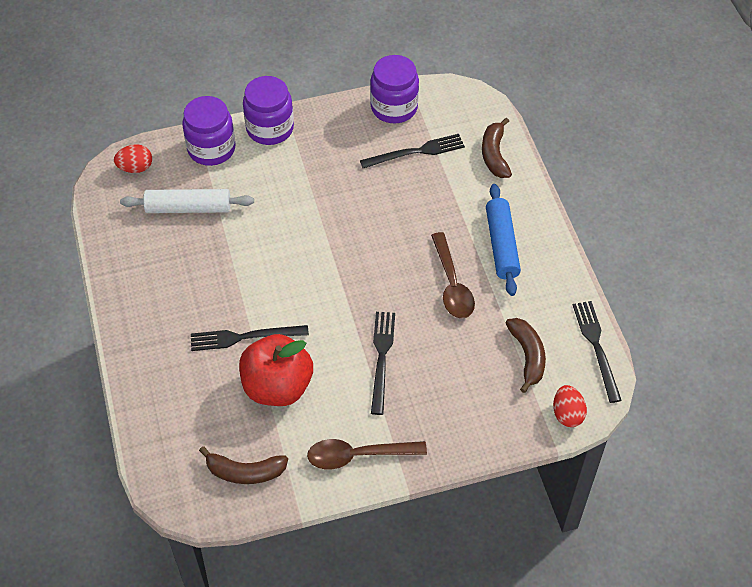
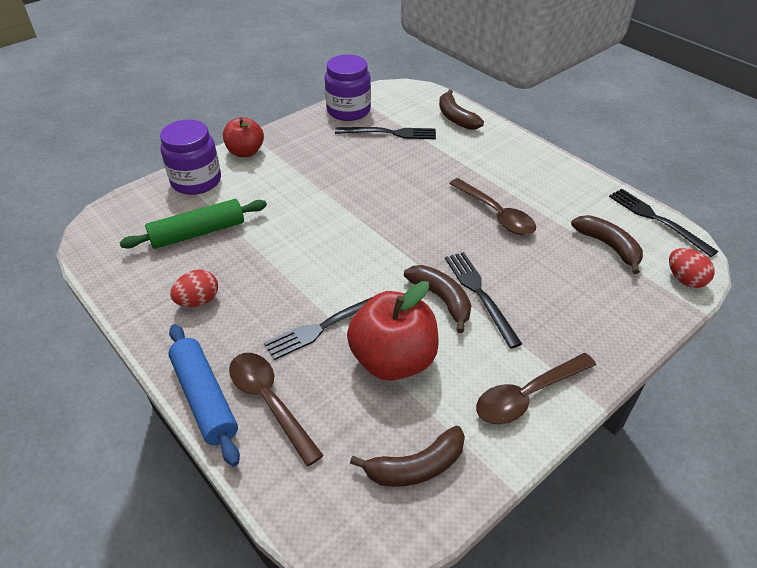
camera: 25 degrees left, 10 degrees down
(135, 168) = (123, 217): red egg -> red egg (198, 301)
(172, 383) = (270, 402): none -> brown spoon
(188, 208) = (198, 233): white rolling pin -> green rolling pin
(270, 129) = (245, 152): purple jar -> red apple
(347, 350) = (441, 299): none -> brown banana
(416, 152) = (389, 133): black fork -> black fork turned 45 degrees clockwise
(501, 245) = (513, 174): blue rolling pin -> blue rolling pin (204, 398)

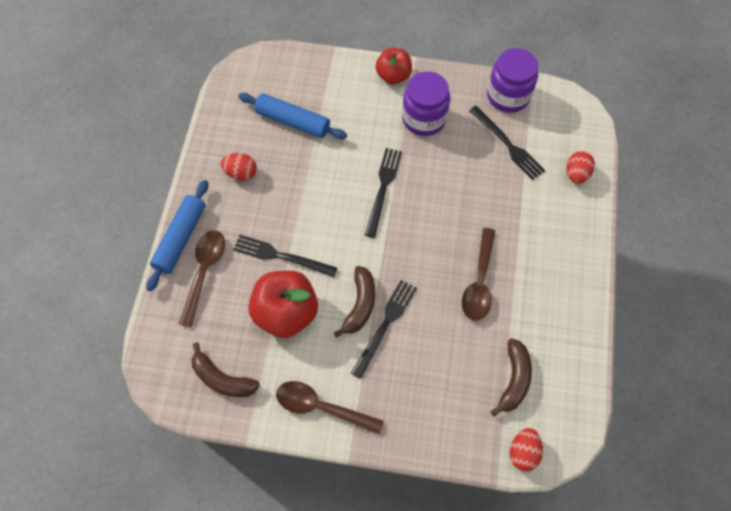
camera: 50 degrees right, 20 degrees up
(196, 181) = (337, 76): purple jar -> purple jar (424, 119)
(198, 233) = (293, 121): green rolling pin -> blue rolling pin
(456, 118) = (576, 174): brown banana -> red egg
(657, 220) = (581, 399): black fork -> black fork (383, 188)

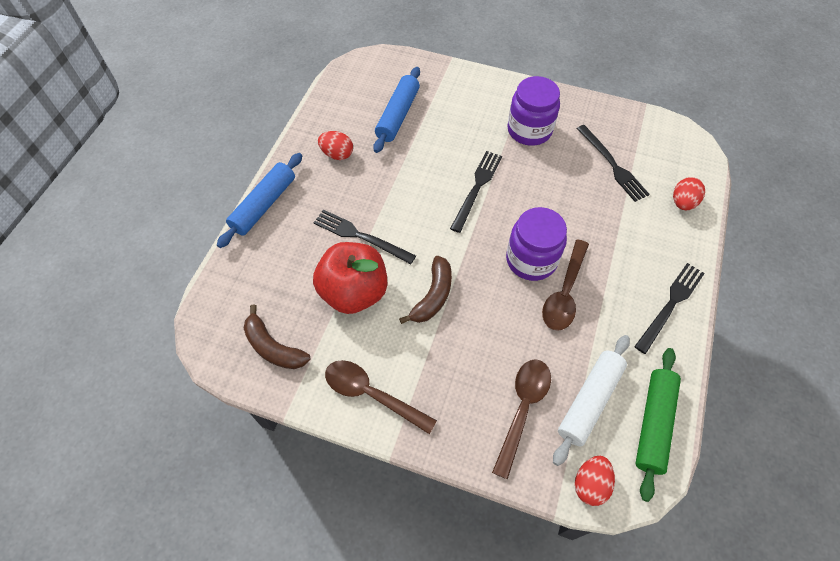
camera: 10 degrees right, 5 degrees down
(204, 272) = (279, 240): brown spoon -> brown spoon (522, 409)
(293, 121) = (398, 115): blue rolling pin -> blue rolling pin turned 75 degrees clockwise
(385, 325) = (456, 320): black fork -> black fork (670, 304)
(393, 76) = (504, 88): red apple -> none
(508, 96) = (618, 121): purple jar -> purple jar (531, 260)
(514, 379) = (589, 401): brown banana -> white rolling pin
(571, 390) = (653, 424): none -> green rolling pin

